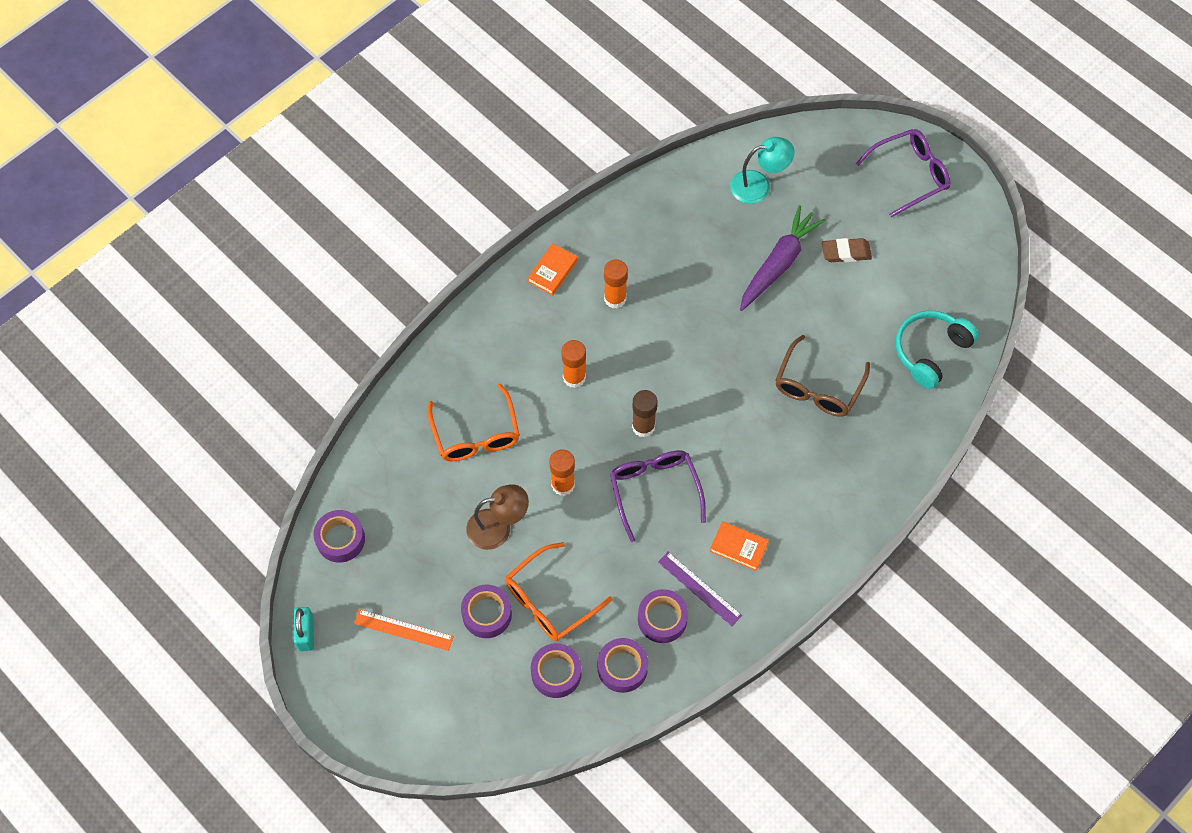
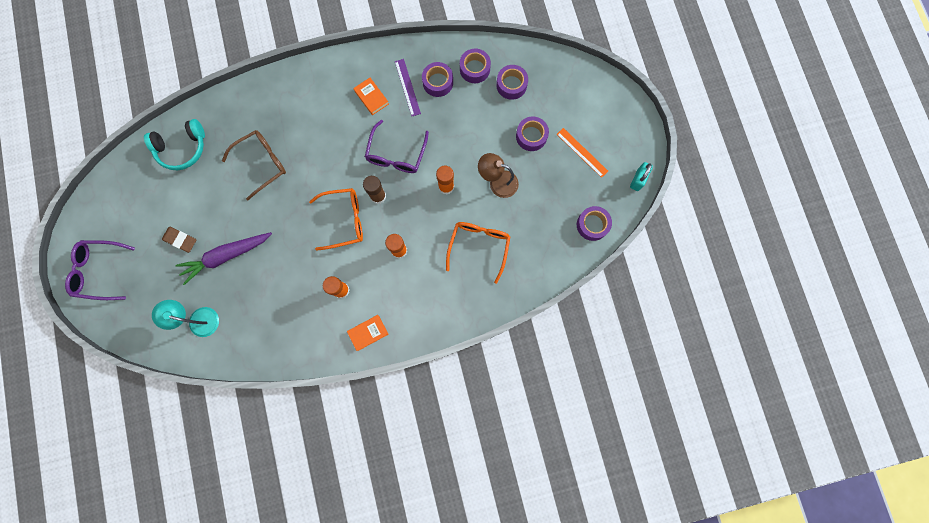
camera: 150 degrees left, 15 degrees up
(550, 600) = (492, 125): orange glasses -> orange glasses (344, 220)

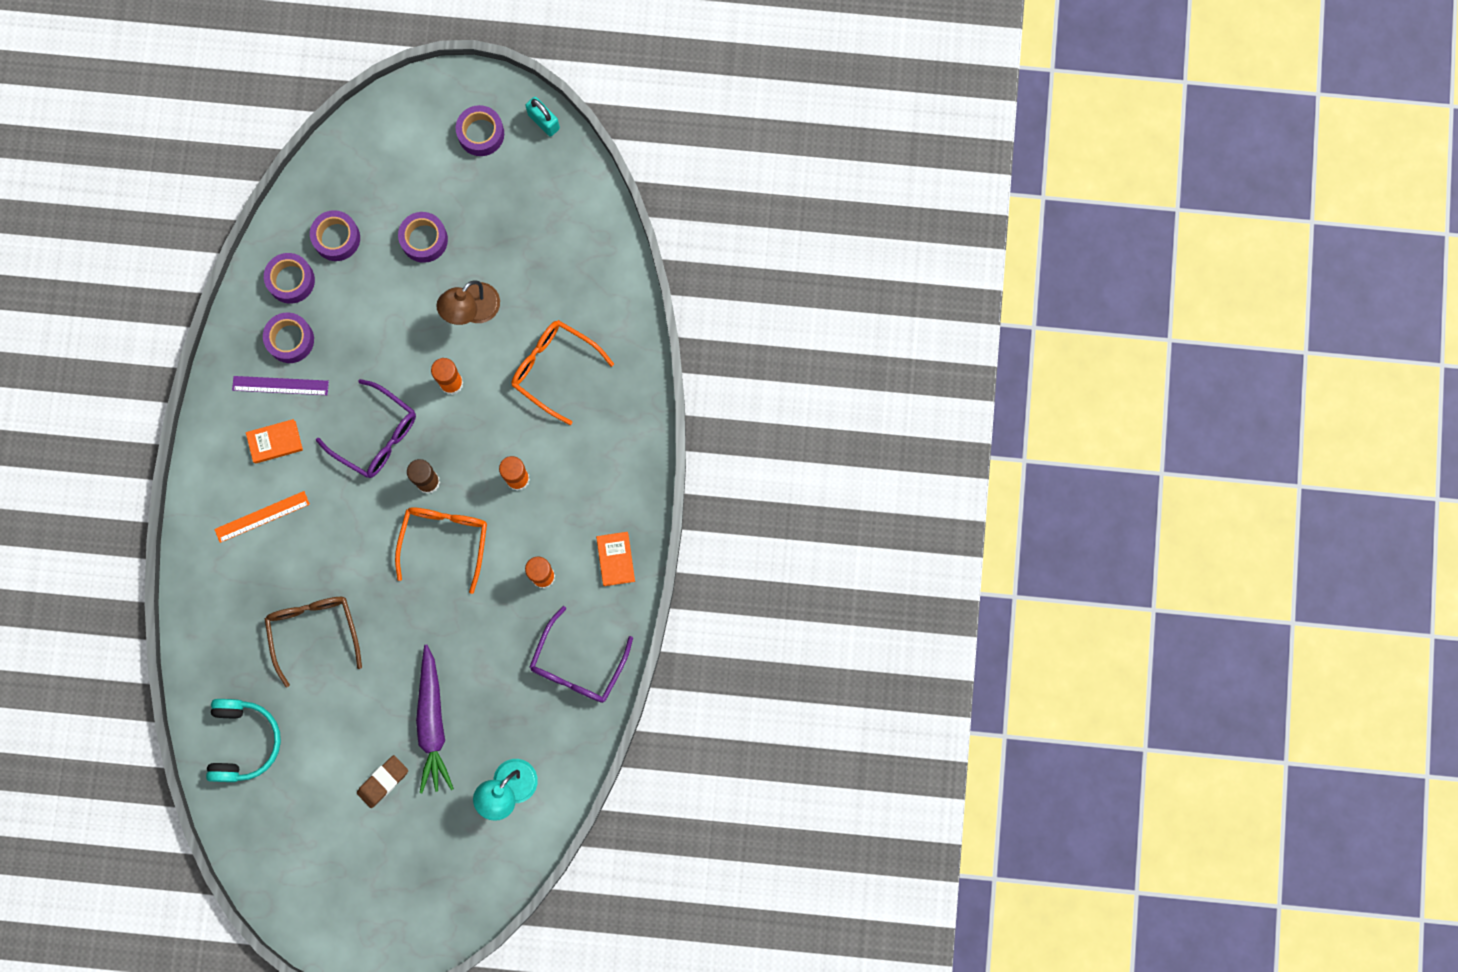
camera: 70 degrees left, 0 degrees up
(99, 271) = (384, 911): purple glasses -> purple glasses (578, 665)
(582, 152) = (475, 180): orange ruler -> orange ruler (262, 516)
(592, 225) = (583, 206): purple tape -> purple tape (481, 134)

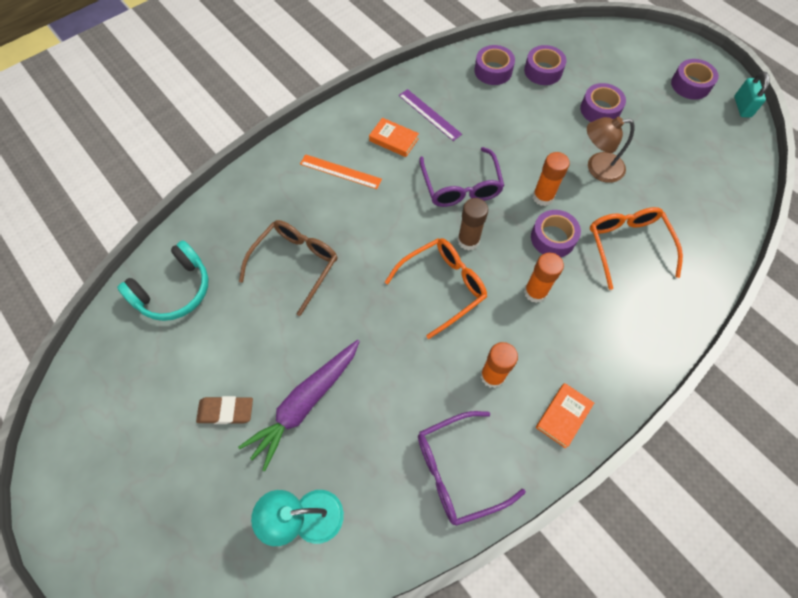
camera: 45 degrees right, 15 degrees down
(290, 340) = (461, 97): purple tape -> purple tape (553, 238)

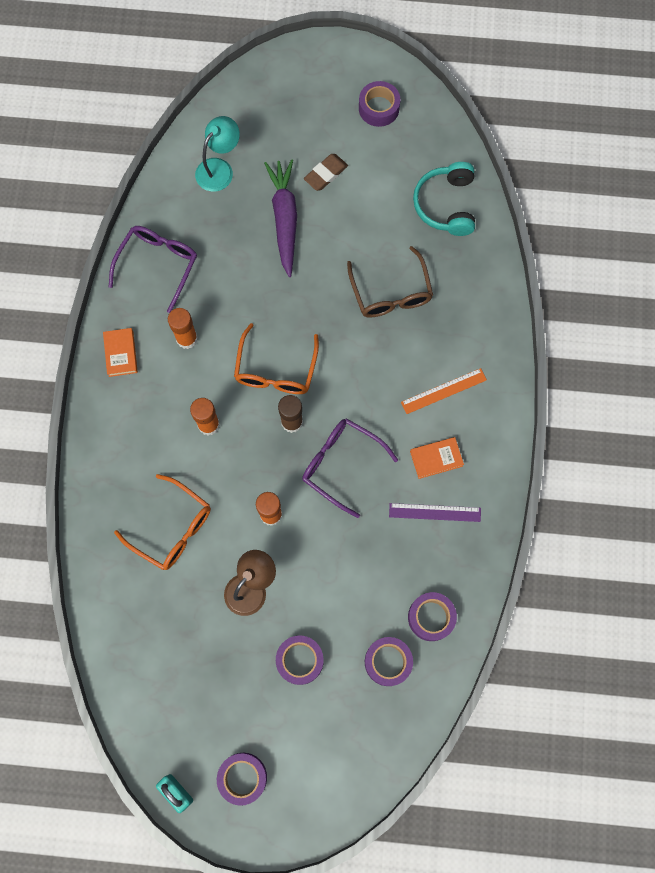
camera: 135 degrees right, 10 degrees up
(553, 238) = (232, 483): purple tape -> purple tape (378, 108)

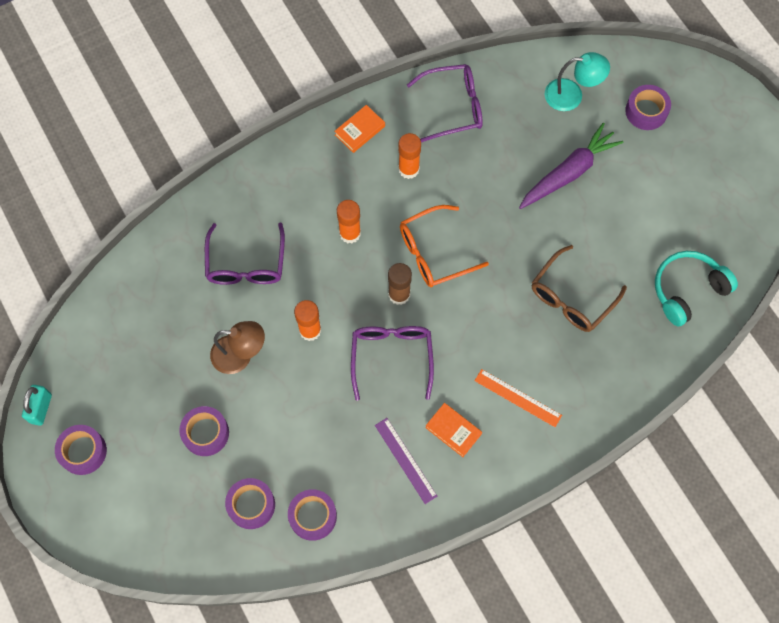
camera: 55 degrees right, 5 degrees down
(172, 528) = (246, 264): orange glasses -> purple glasses
(325, 174) = (634, 177): brown eraser -> none
(378, 108) = (729, 178): purple tape -> purple tape (646, 111)

